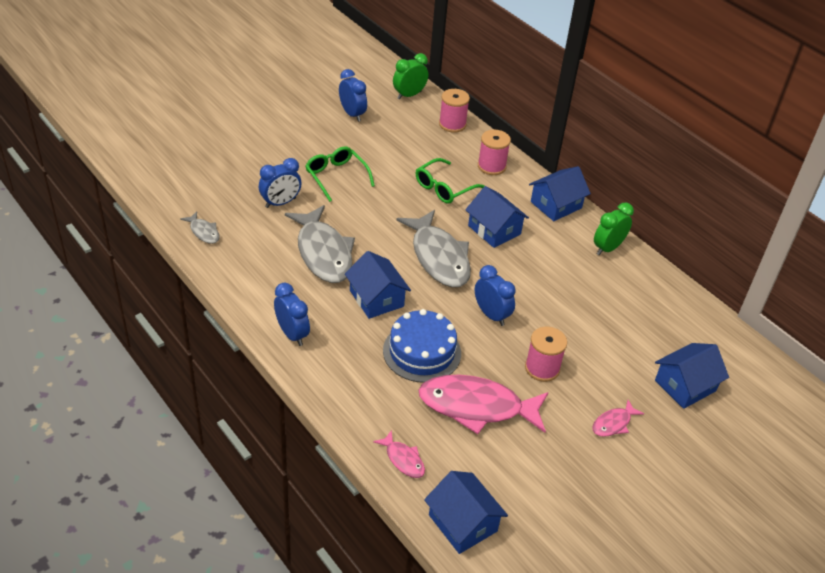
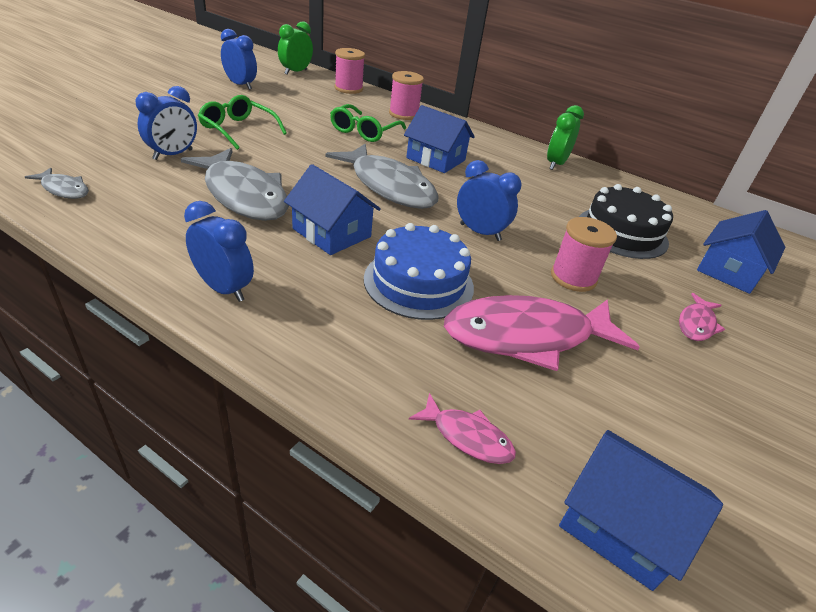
camera: 20 degrees left, 5 degrees down
(556, 205) = (483, 137): blue house -> none
(616, 333) = (622, 232): none -> black cake

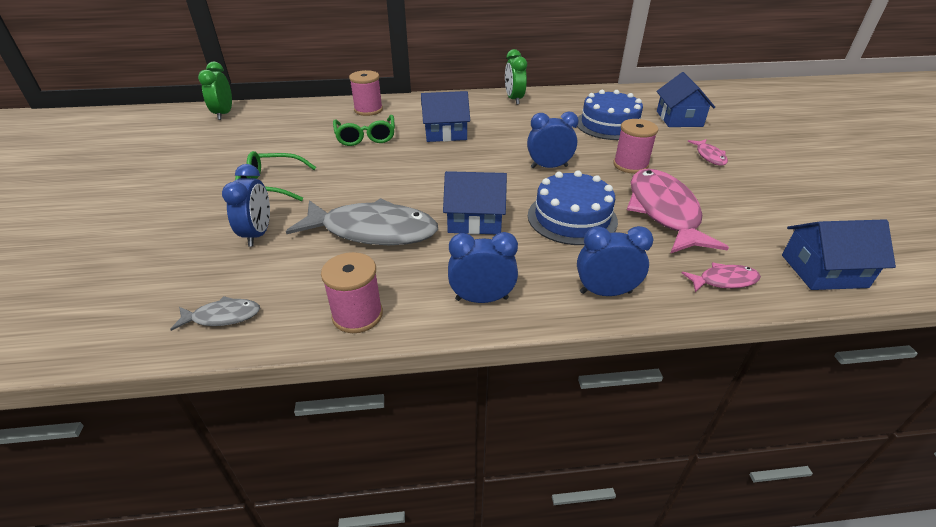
camera: 35 degrees left, 0 degrees up
(240, 85) = (198, 147): blue clock -> blue clock (605, 292)
(348, 89) = (293, 109): pink spool -> pink spool (357, 315)
(389, 186) = (452, 168): grey fish -> none
(527, 336) = (664, 212): pink fish -> pink fish turned 135 degrees clockwise
(622, 232) = (609, 125): black cake -> blue cake

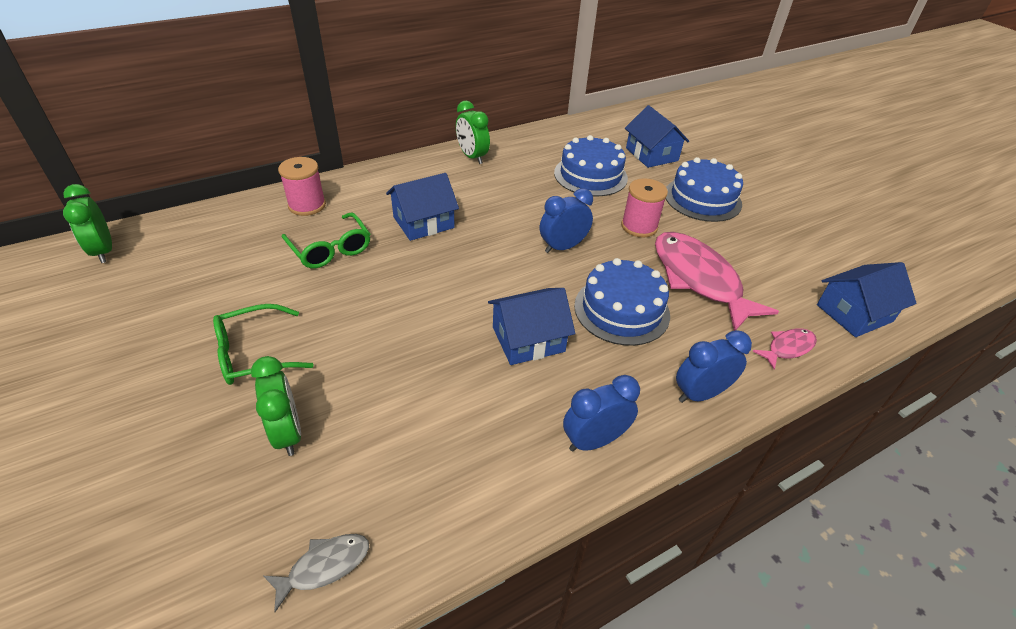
camera: 25 degrees left, 5 degrees up
(258, 234) = (288, 433): blue clock -> green clock
(357, 315) = (480, 506): pink spool -> none
(373, 231) = (426, 387): grey fish -> none
(709, 156) = (702, 199): pink fish -> blue cake

